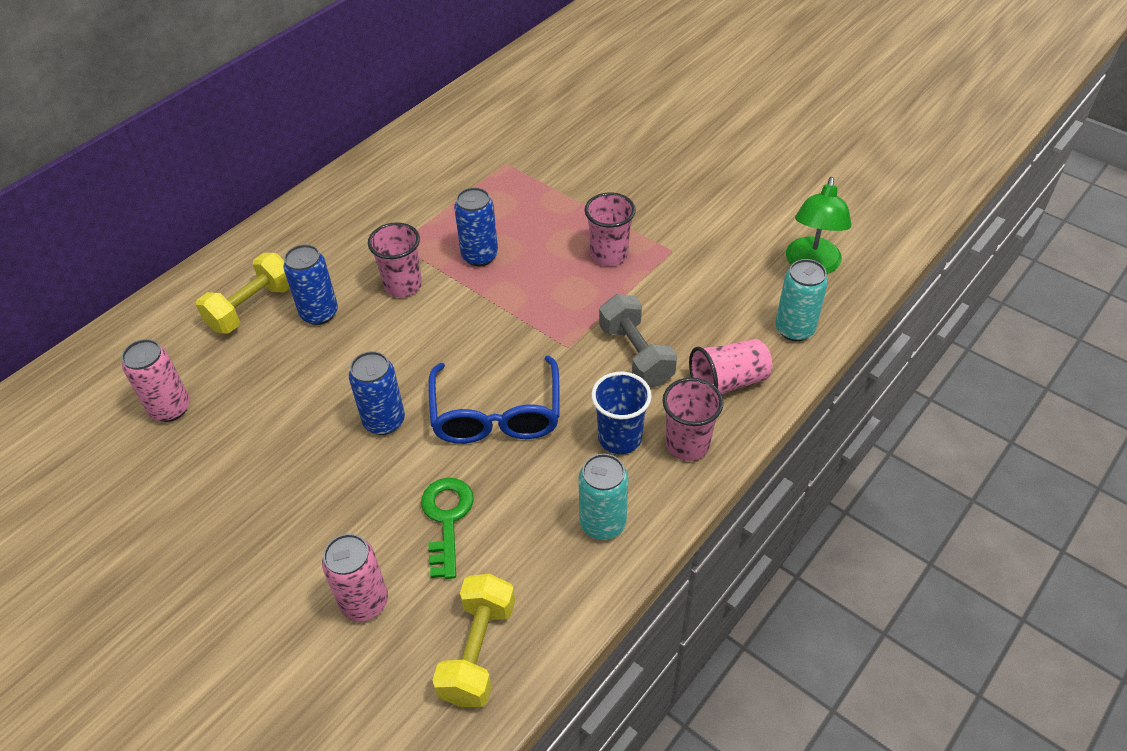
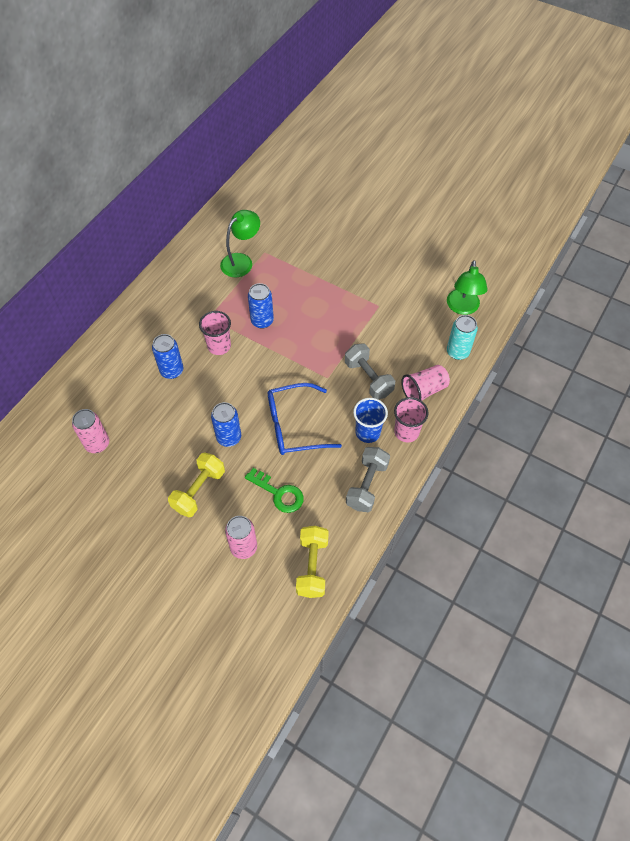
camera: 10 degrees left, 10 degrees up
(252, 308) = (128, 371): yellow dumbbell -> yellow dumbbell (199, 490)
(446, 519) = (279, 493): green key -> green key turned 135 degrees clockwise
(467, 172) = (241, 261): none -> green lamp
(496, 415) = (294, 426): blue glasses -> blue glasses turned 90 degrees clockwise
(602, 523) = (367, 485): turquoise can -> grey dumbbell
(609, 255) = (341, 312): pink cup -> none

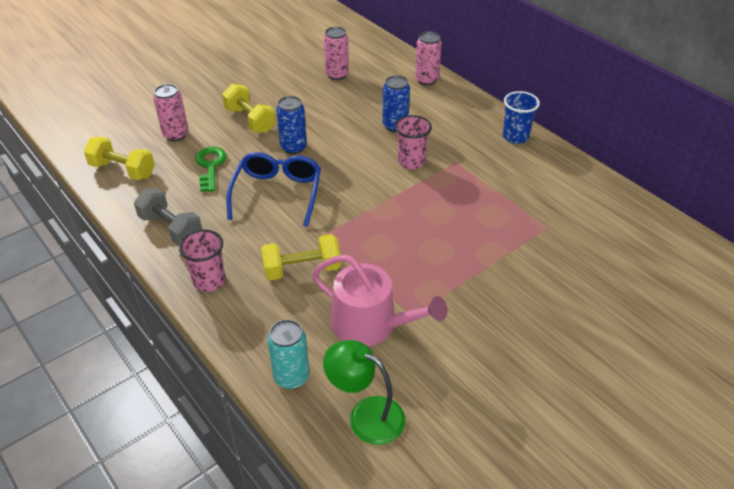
camera: 110 degrees right, 15 degrees down
(89, 366) = (426, 80): none -> pink can
(241, 261) = (536, 203): green lamp -> none
(262, 321) = (432, 200): blue can -> none
(279, 493) = (210, 166): green key -> green key turned 120 degrees clockwise
(367, 432) = (231, 247): blue cup -> blue cup (515, 136)
(368, 378) = (302, 269): grey dumbbell -> yellow dumbbell
(397, 324) = (371, 325): none -> pink watering can
(424, 390) = (254, 317): pink cup -> none

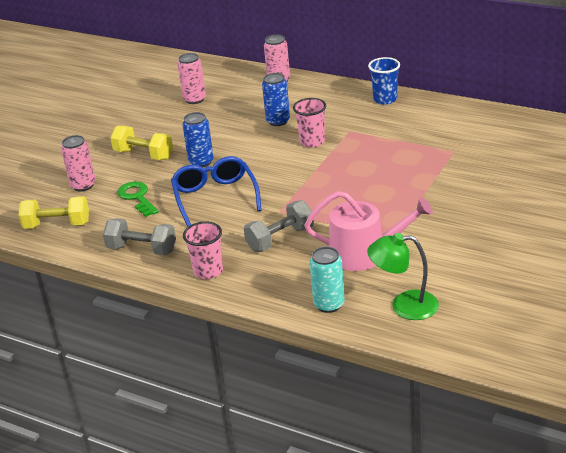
camera: 20 degrees left, 10 degrees down
(302, 269) = (280, 239): yellow dumbbell -> grey dumbbell

